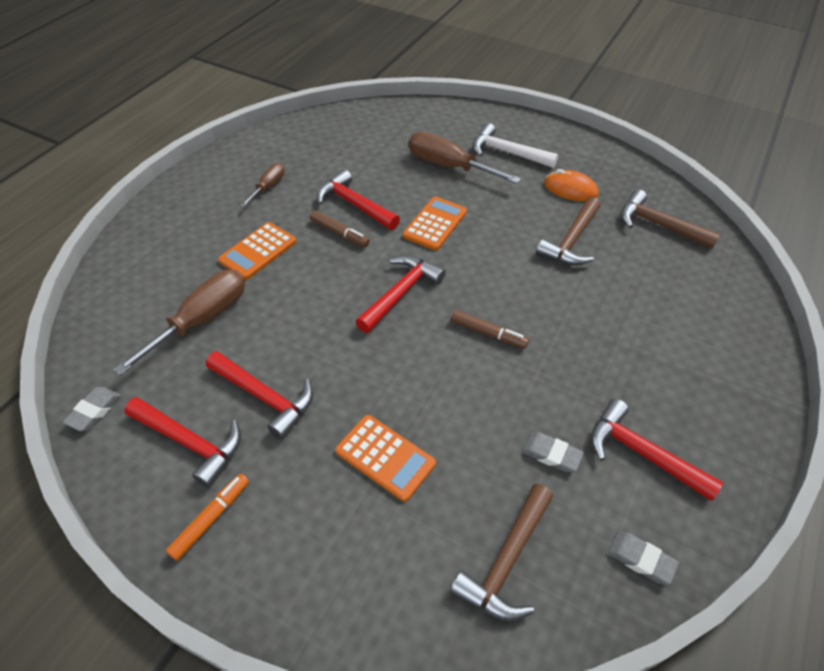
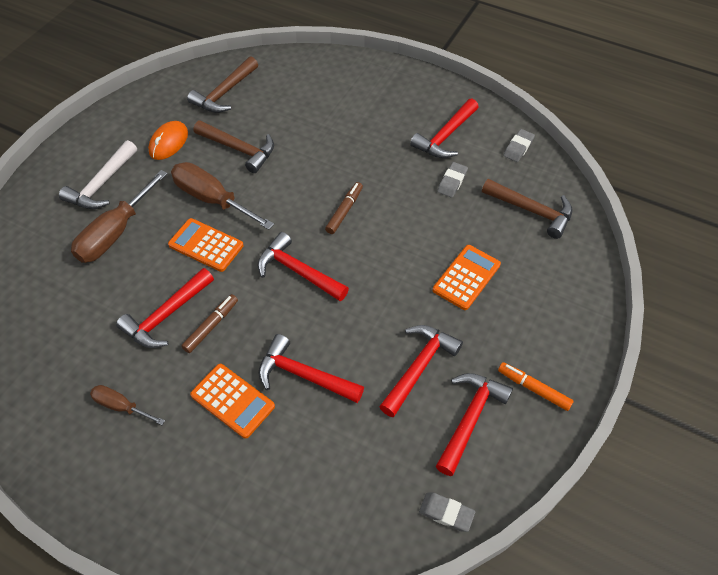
camera: 90 degrees left, 5 degrees up
(201, 320) = (331, 438): brown screwdriver -> brown screwdriver (212, 199)
(274, 299) = (303, 375): none -> red hammer

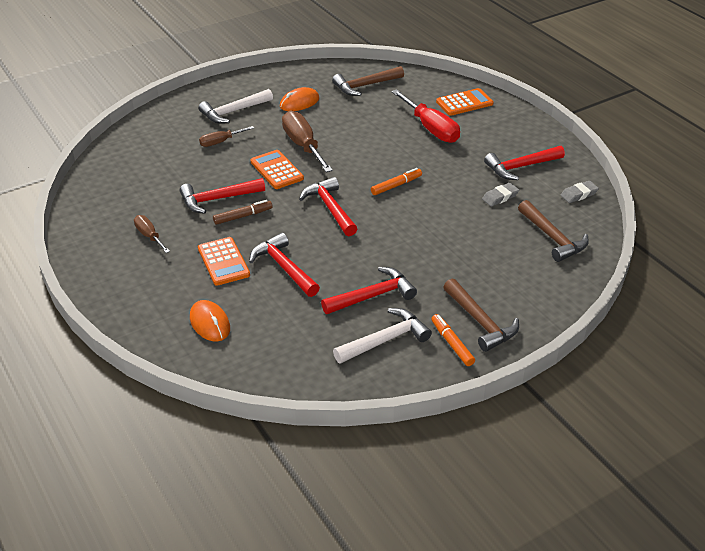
camera: 30 degrees right, 15 degrees down
(115, 233) = (220, 142): brown screwdriver -> brown screwdriver, size x0.55
(239, 149) = (347, 123): brown hammer -> brown hammer (480, 322)
(276, 496) = (210, 323): none -> orange mouse
(329, 123) = (431, 128): none -> red screwdriver
(344, 211) = (396, 185): brown marker -> orange marker
(446, 513) = (319, 383): grey eraser -> none
(466, 277) = (458, 258): orange calculator -> orange calculator (464, 103)
(470, 418) = (385, 340): red hammer -> white hammer

